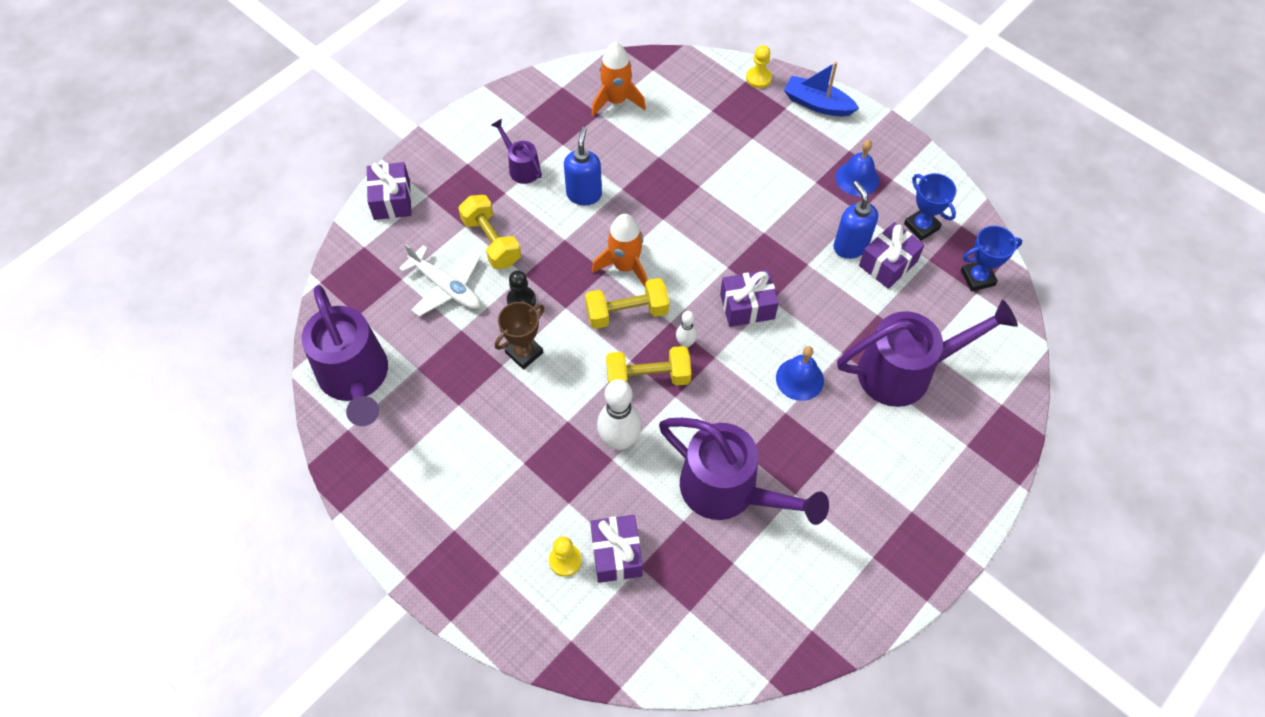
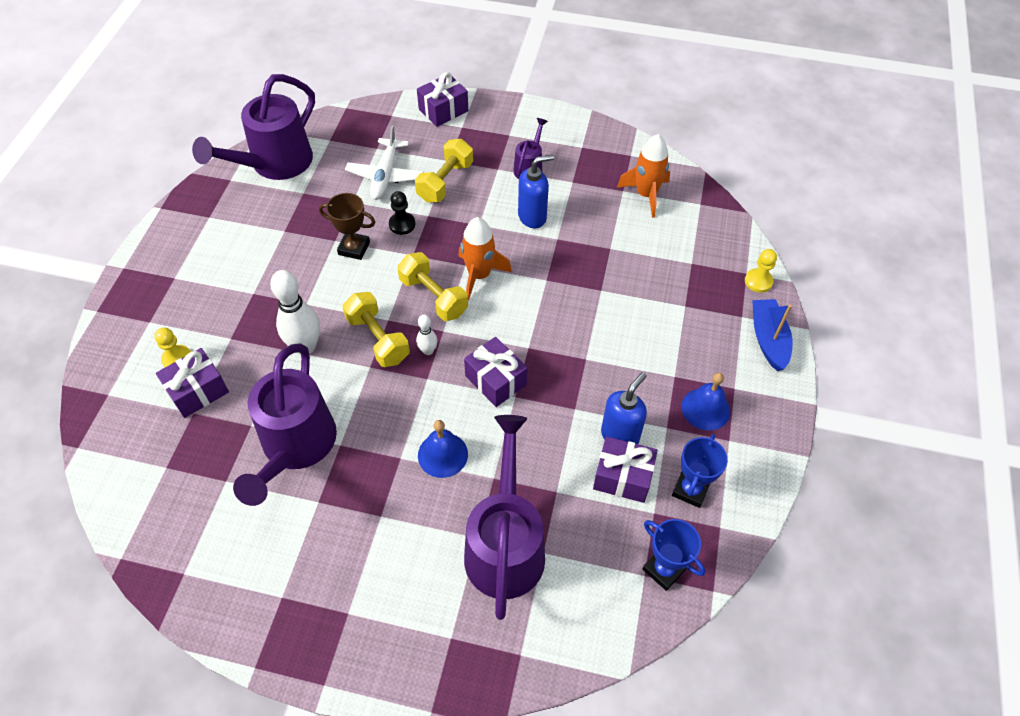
camera: 60 degrees right, 5 degrees down
(906, 371) = (505, 544): purple watering can -> purple watering can turned 135 degrees counterclockwise

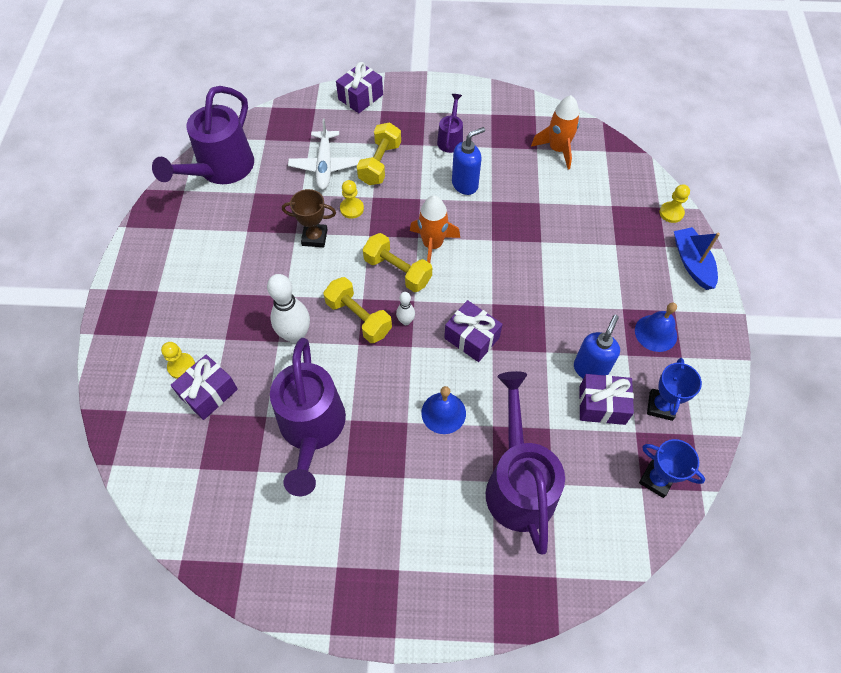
camera: 10 degrees left, 5 degrees up
(402, 224) = (352, 209): black pawn -> yellow pawn

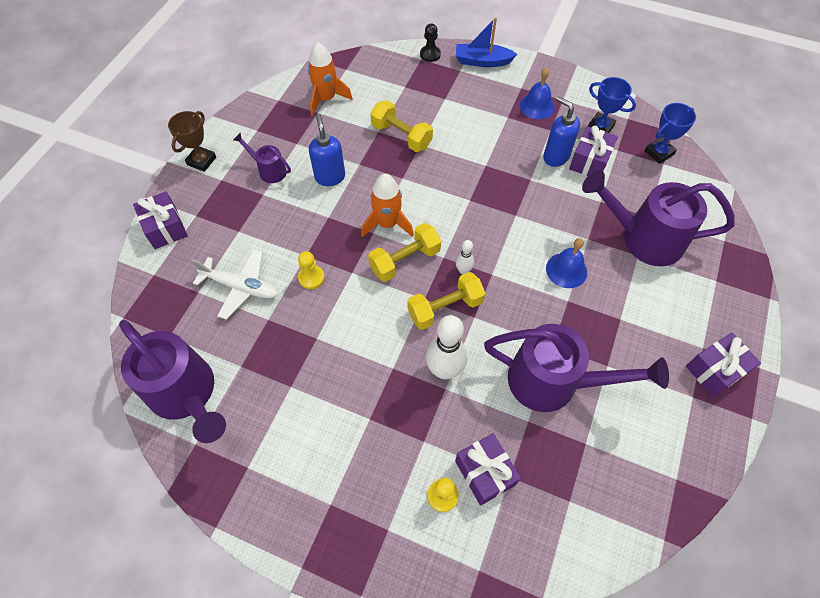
camera: 70 degrees left, 0 degrees up
(314, 237) = (331, 321): brown trophy -> brown trophy (201, 161)
(380, 163) = (266, 237): yellow dumbbell -> yellow dumbbell (401, 136)
(472, 338) = (499, 226): purple gift -> purple gift (715, 370)
(671, 213) = (430, 54): yellow pawn -> black pawn

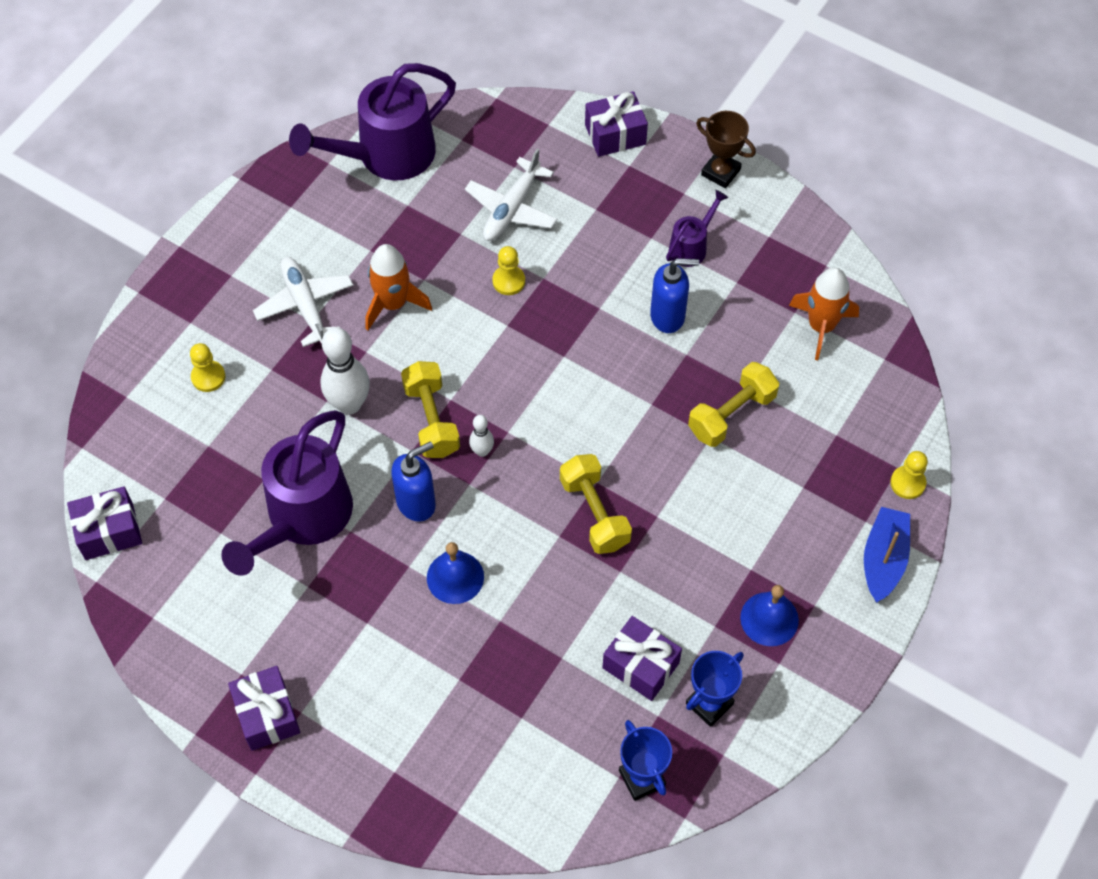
camera: 100 degrees right, 0 degrees up
(354, 428) = (305, 305): none -> white plane
(387, 223) = (575, 374): orange rocket -> orange rocket (393, 304)
(405, 260) = (512, 386): yellow dumbbell -> yellow dumbbell (594, 513)
(430, 54) = (907, 483): black pawn -> yellow pawn
(485, 473) = (219, 422): purple gift -> purple gift (109, 531)
(555, 157) = (657, 618): blue soap dispenser -> blue soap dispenser (416, 503)
(643, 238) = (485, 696): purple watering can -> none

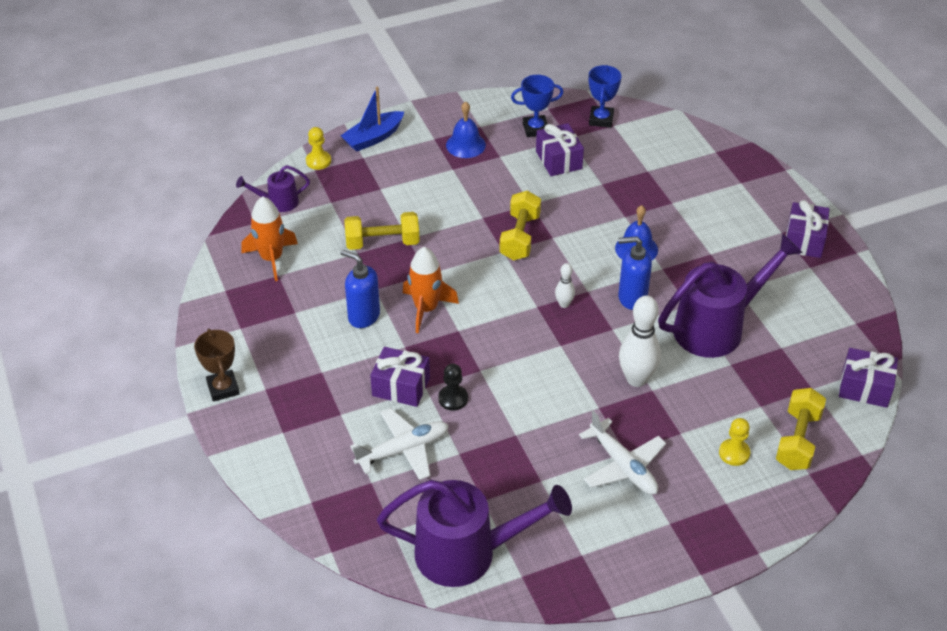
camera: 145 degrees left, 15 degrees down
(305, 305) = (623, 466): white plane -> white plane turned 45 degrees counterclockwise
(393, 304) = (553, 430): orange rocket -> orange rocket (426, 309)
(431, 420) = (584, 339): yellow dumbbell -> yellow dumbbell (797, 440)
(508, 281) = (453, 399): yellow pawn -> black pawn
(615, 134) = (268, 462): purple gift -> purple gift (401, 387)
(691, 246) = (300, 350): purple watering can -> purple watering can (278, 202)

